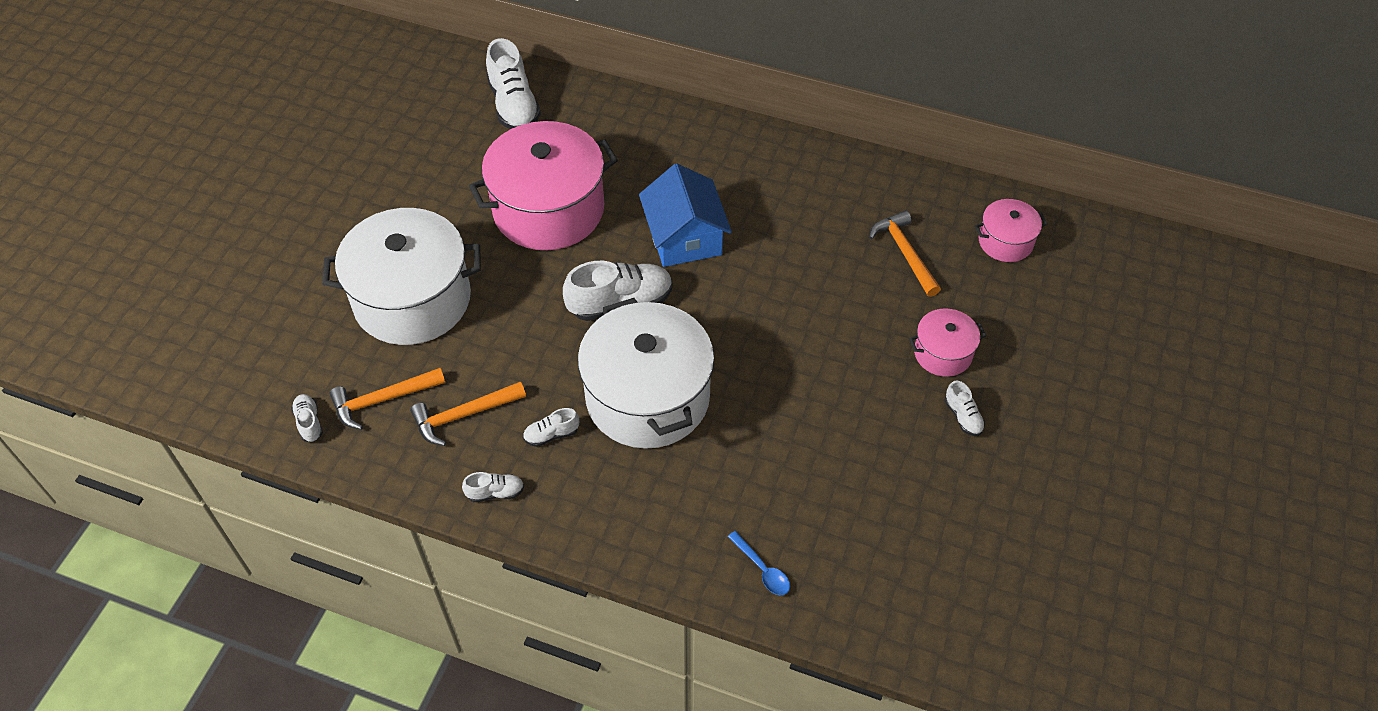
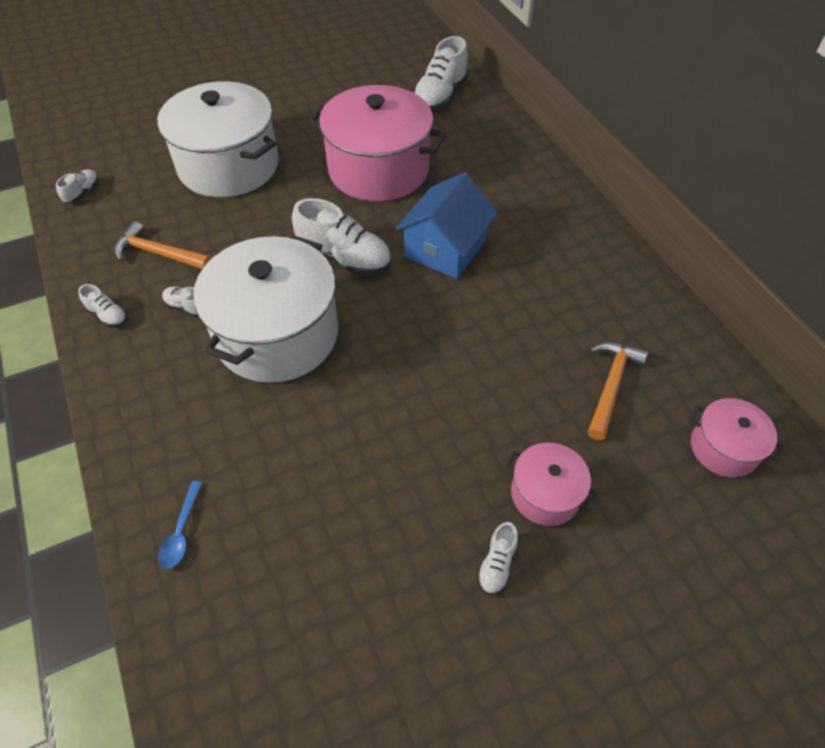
camera: 45 degrees right, 0 degrees up
(382, 400) = (133, 209): orange hammer -> none

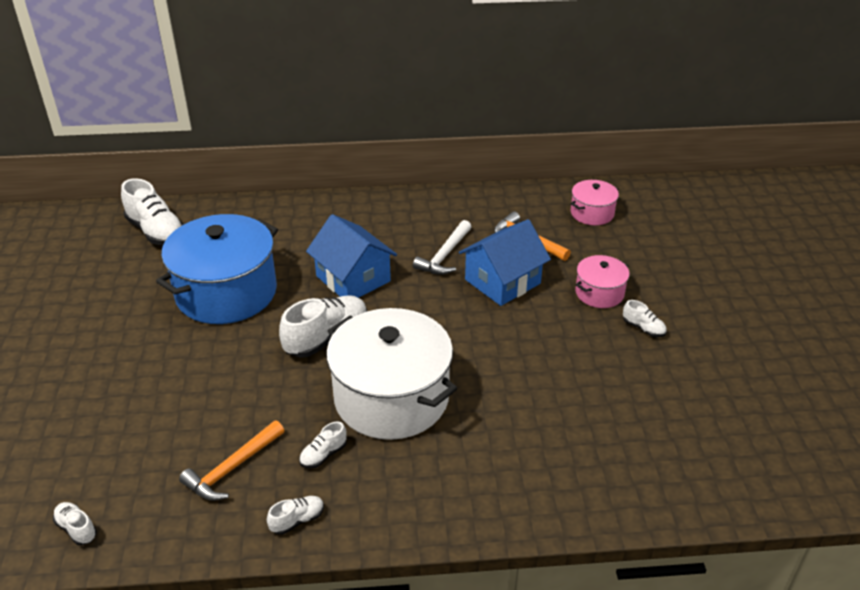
camera: 70 degrees left, 15 degrees down
(181, 532) = (569, 491): blue spoon -> none
(228, 166) = (134, 394): white pot -> none
(378, 169) = (226, 292): pink pot -> blue pot
(511, 380) = (502, 281): none -> blue house
(529, 312) = (444, 255): none -> white hammer

